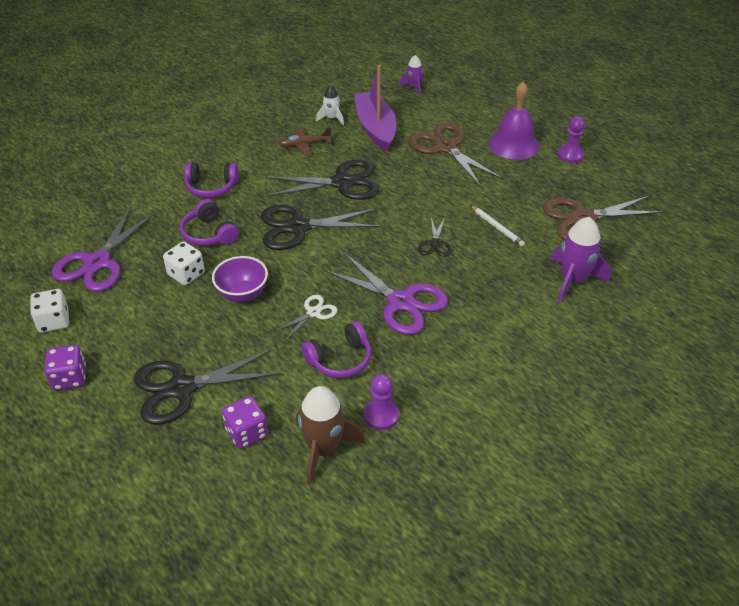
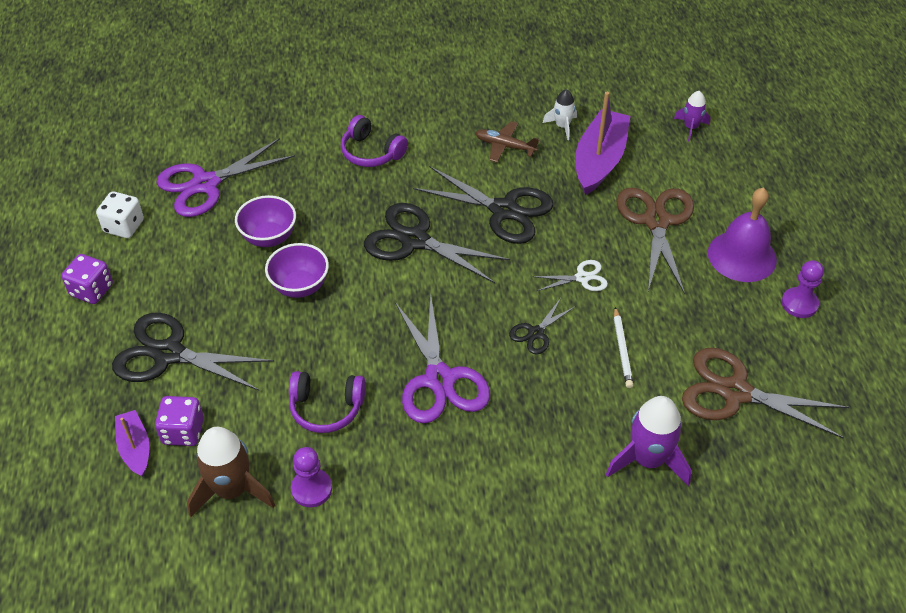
camera: 35 degrees right, 5 degrees up
(186, 274) = (269, 237): white dice -> purple bowl
(209, 234) = (325, 204): purple headphones -> none
(219, 465) = (135, 448): none -> purple boat
(313, 313) = (346, 343): white scissors -> white scissors (582, 278)

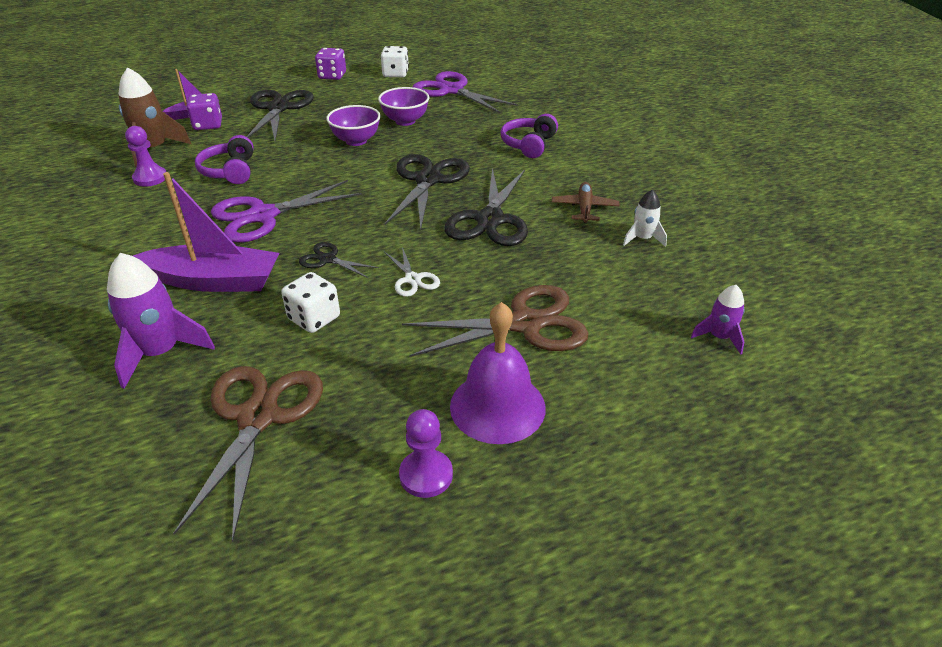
camera: 75 degrees right, 10 degrees down
(599, 160) = (604, 270): purple boat -> purple boat (215, 281)
(622, 350) = (314, 318): white pencil -> white dice

